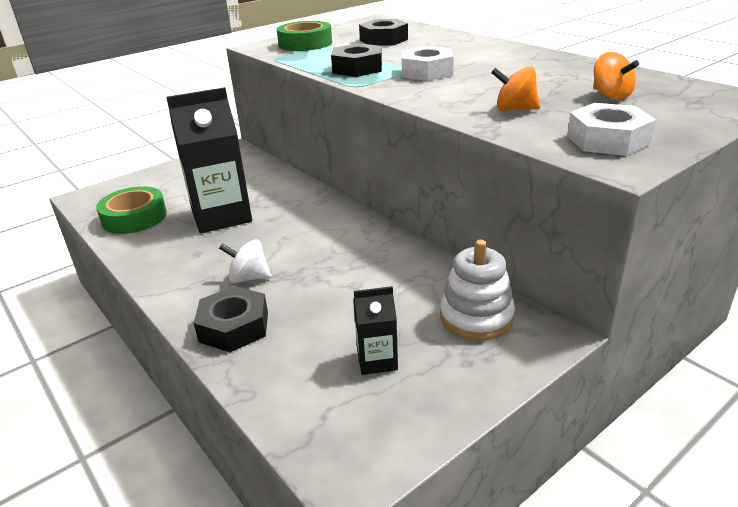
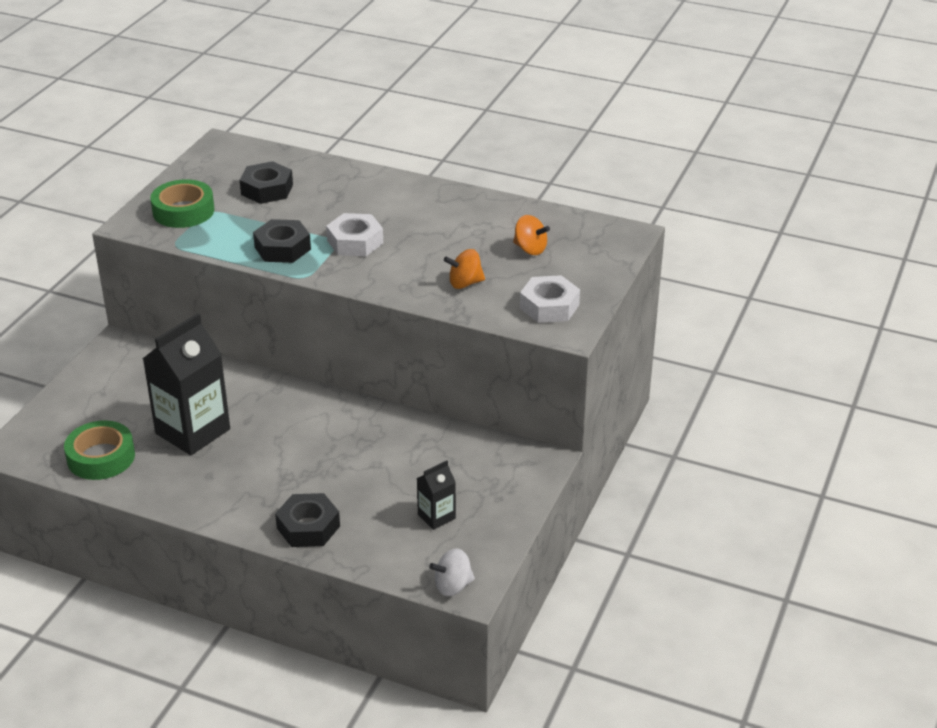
camera: 30 degrees left, 5 degrees up
(249, 278) = (281, 484): white spinning top -> white spinning top (453, 586)
(476, 317) = (486, 463): white stacking toy -> none

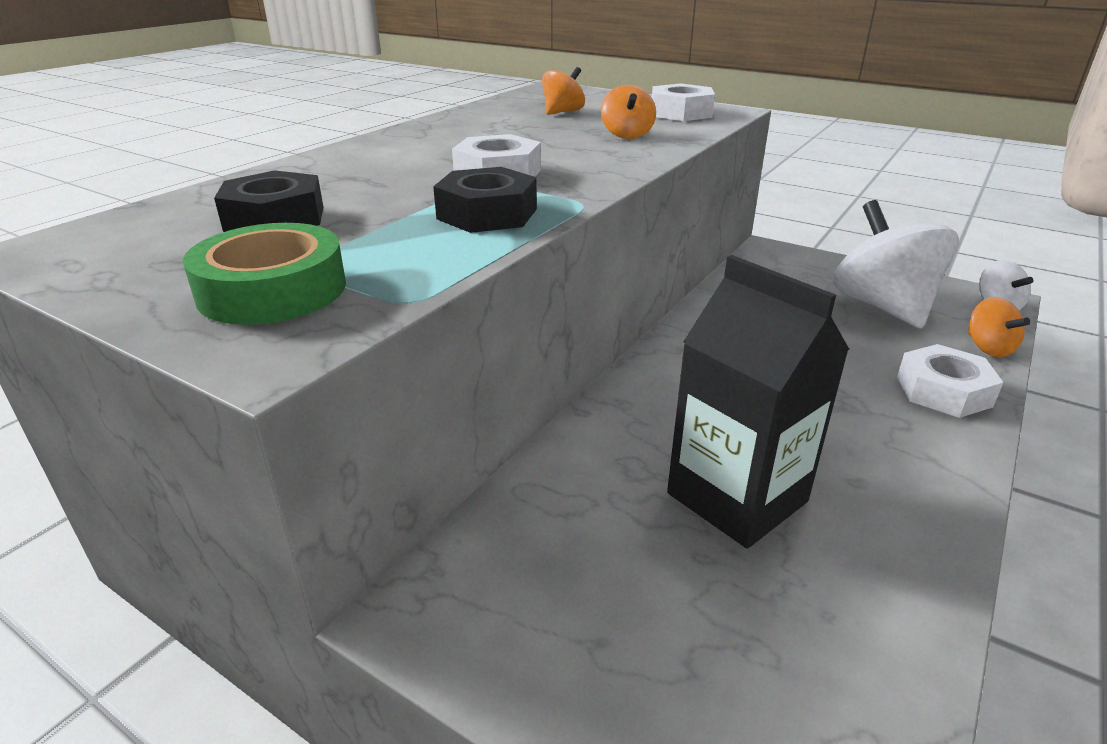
camera: 80 degrees left, 5 degrees down
(101, 457) = (838, 642): green tape -> none
(308, 527) = (943, 391): black nut -> white nut
(375, 563) = (988, 348): none -> orange spinning top
(436, 516) = (882, 307): black carton -> white spinning top

